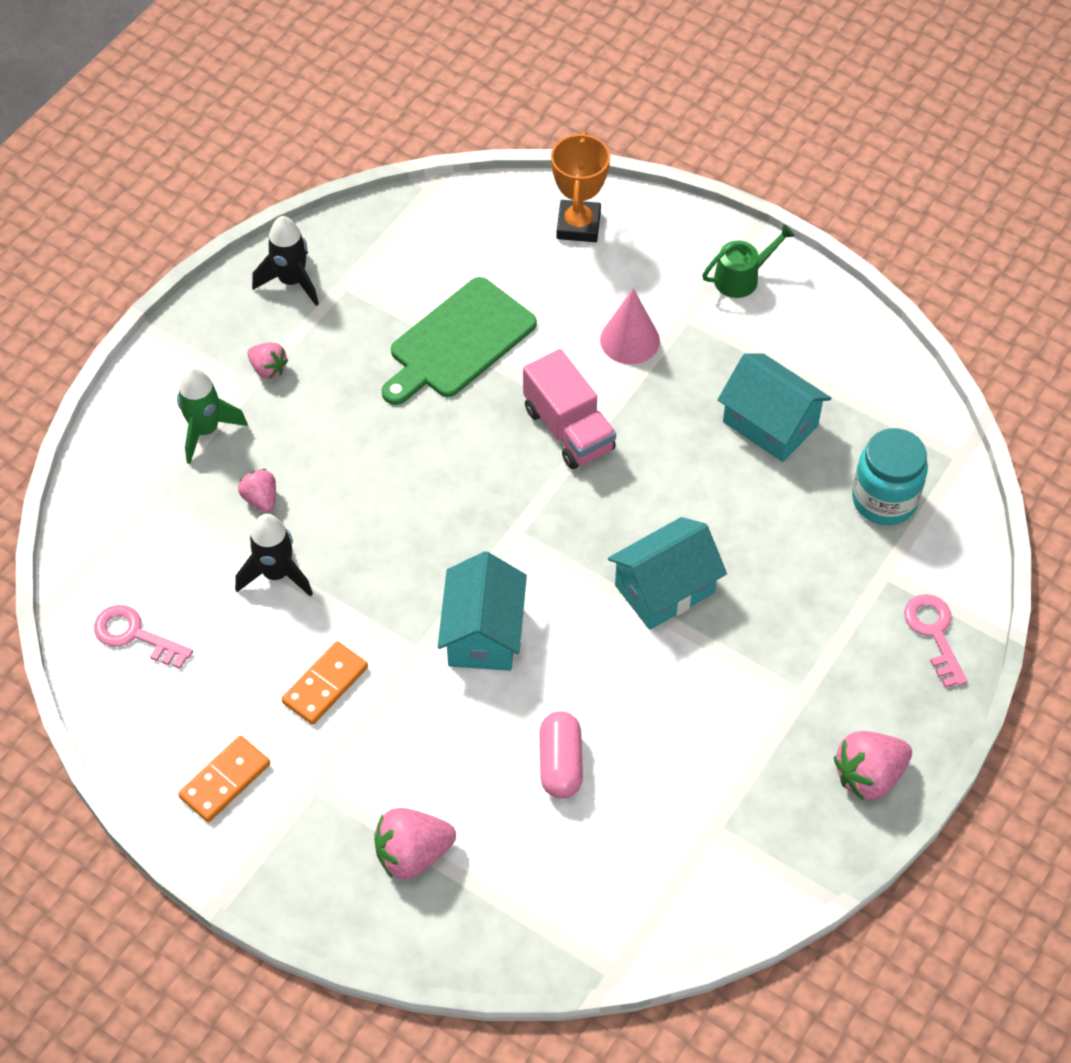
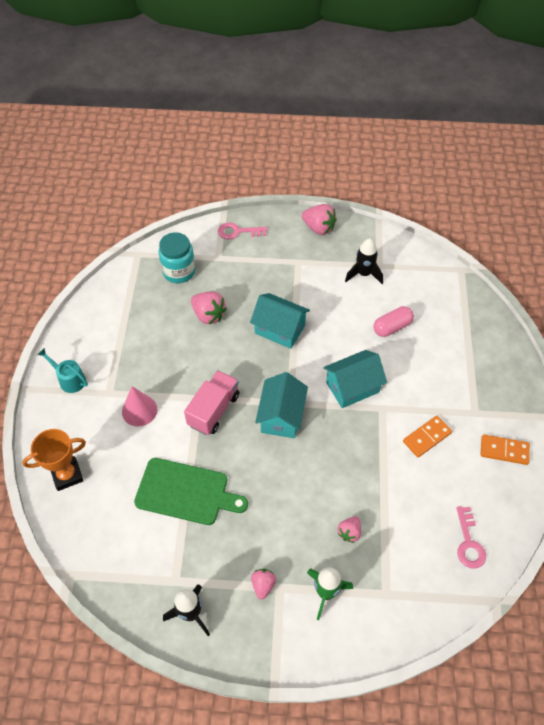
camera: 120 degrees left, 0 degrees up
(276, 574) = (386, 496): black rocket -> black rocket (363, 274)
(325, 685) = (427, 437): orange domino -> orange domino turned 45 degrees counterclockwise
(413, 854) = (474, 358): pink strawberry -> pink strawberry (208, 315)
(741, 278) = (69, 380): green watering can -> turquoise watering can
(770, 424) = (160, 329): turquoise house -> turquoise house (281, 416)
(934, 633) = (238, 232): pink key -> pink key turned 45 degrees clockwise

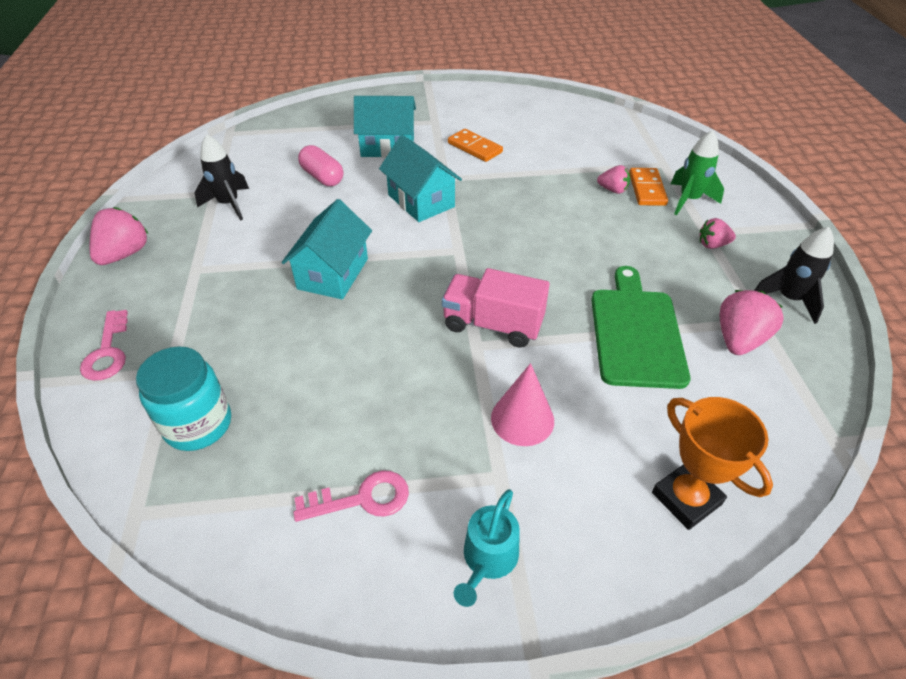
camera: 100 degrees left, 10 degrees down
(208, 315) = (307, 361): pink strawberry -> pink strawberry (738, 339)
(281, 416) = (482, 255): turquoise house -> turquoise house (387, 146)
(469, 543) = (582, 122): pink key -> pink key (362, 499)
(504, 450) = (474, 106): orange domino -> orange domino (647, 189)

